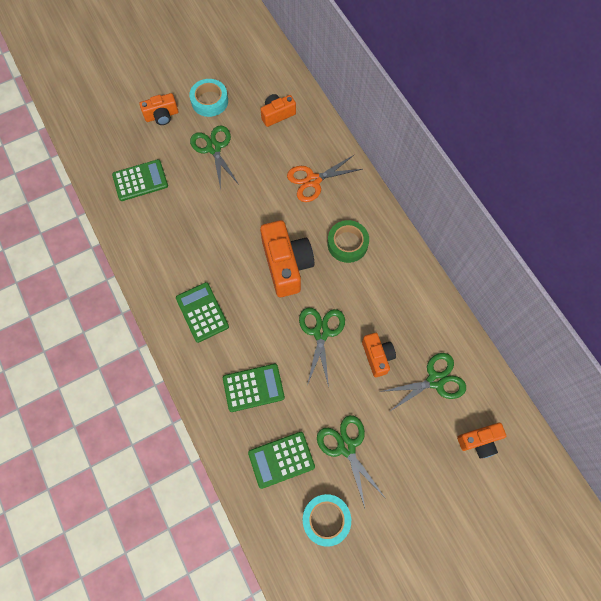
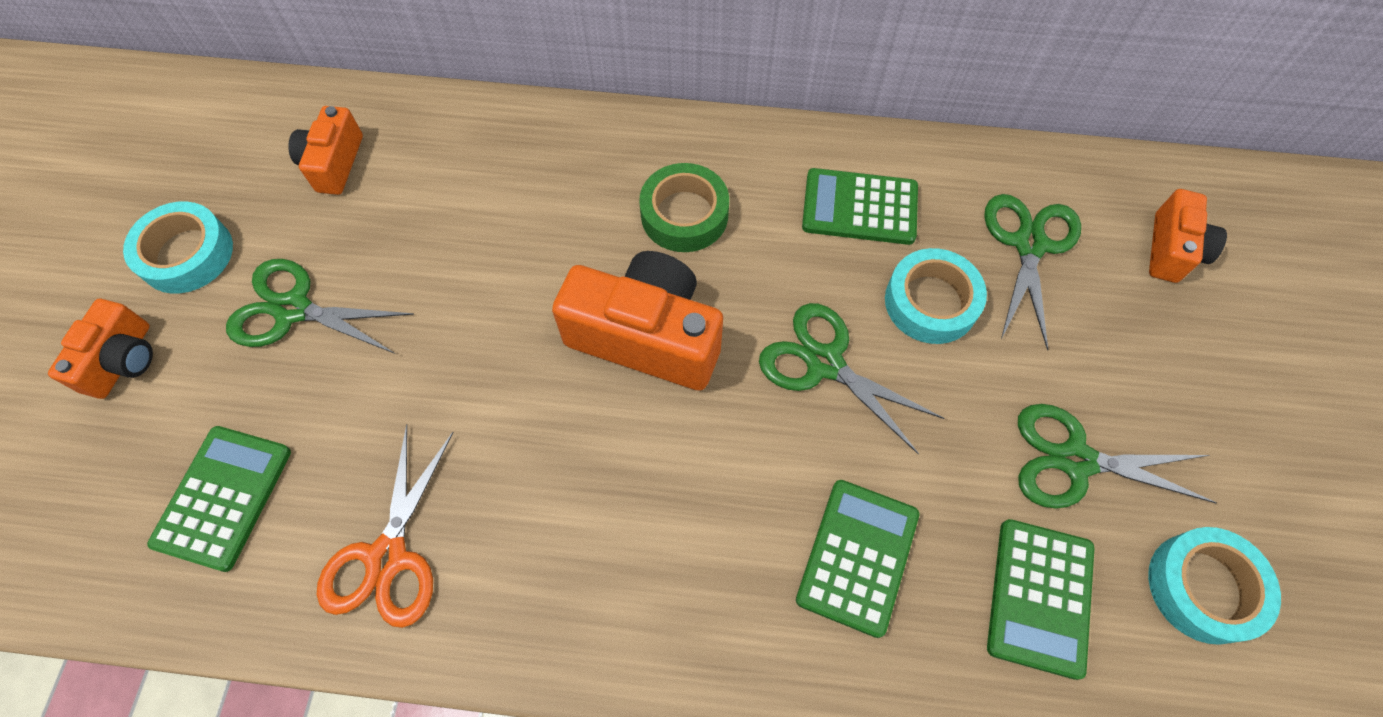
camera: 55 degrees left, 5 degrees down
(202, 312) = (626, 557): green calculator -> green calculator (859, 207)
(313, 180) = (517, 190): orange scissors -> orange scissors (387, 557)
(377, 356) = (931, 302): orange camera -> turquoise tape

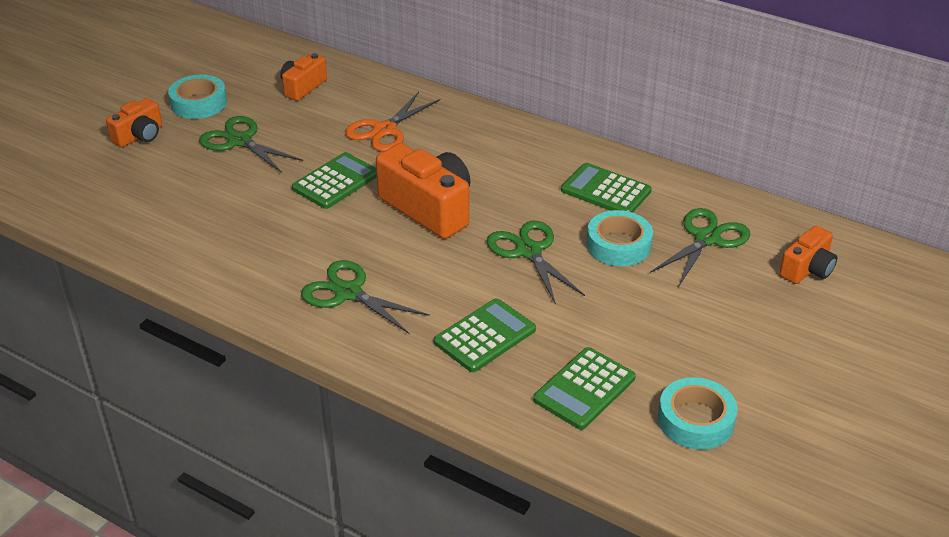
camera: 25 degrees right, 25 degrees down
(223, 497) = (155, 203): green calculator -> green calculator (336, 181)
(387, 557) = (222, 252): orange scissors -> orange scissors (384, 130)
(684, 214) = (491, 163): green tape -> none
(1075, 460) = (657, 340): green scissors -> green scissors (348, 293)

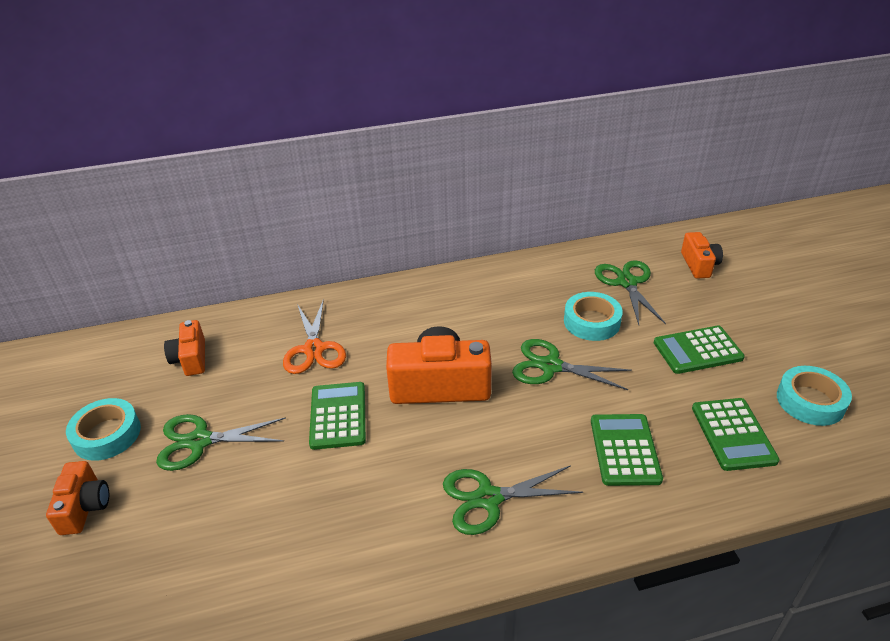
camera: 45 degrees left, 0 degrees up
(605, 191) = (527, 292): green calculator -> green calculator (697, 350)

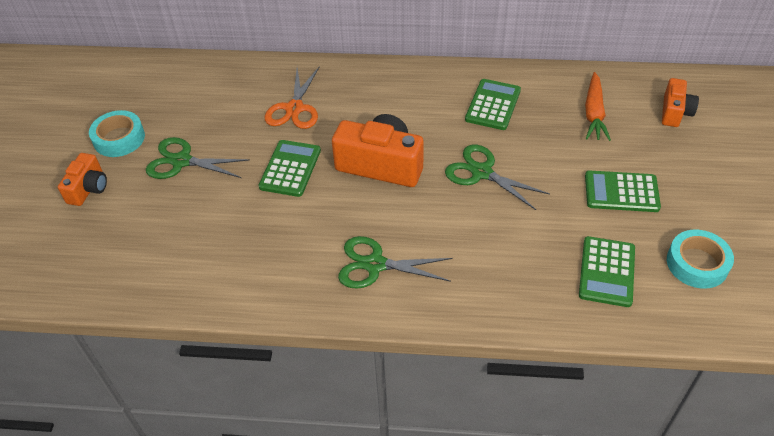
camera: 20 degrees right, 10 degrees up
(191, 359) = (198, 93): orange camera -> none
(591, 322) = (540, 142): turquoise tape -> none
(624, 450) = (505, 258): green calculator -> green calculator (493, 105)
(627, 282) = (594, 113): green scissors -> orange carrot

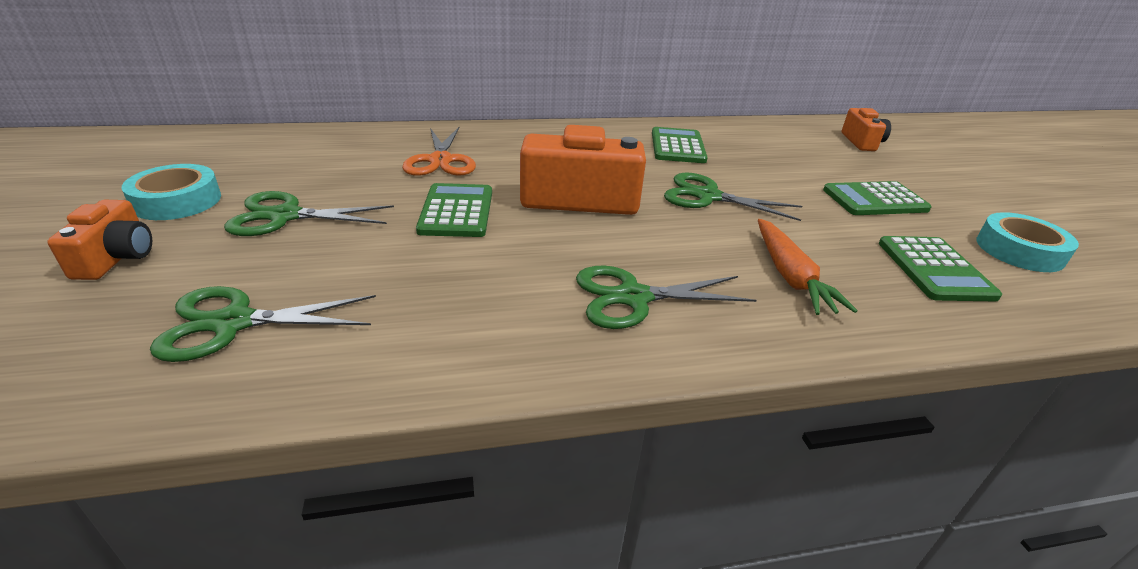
camera: 20 degrees left, 15 degrees down
(147, 249) = (233, 323): none -> green scissors
(594, 113) = (787, 147): orange carrot -> orange carrot (790, 276)

